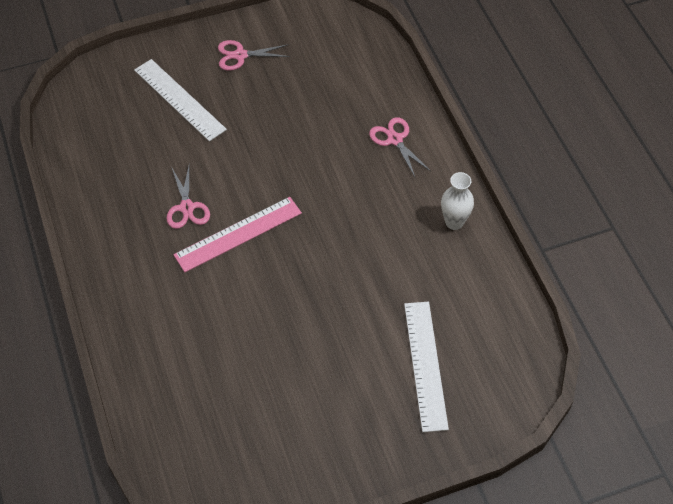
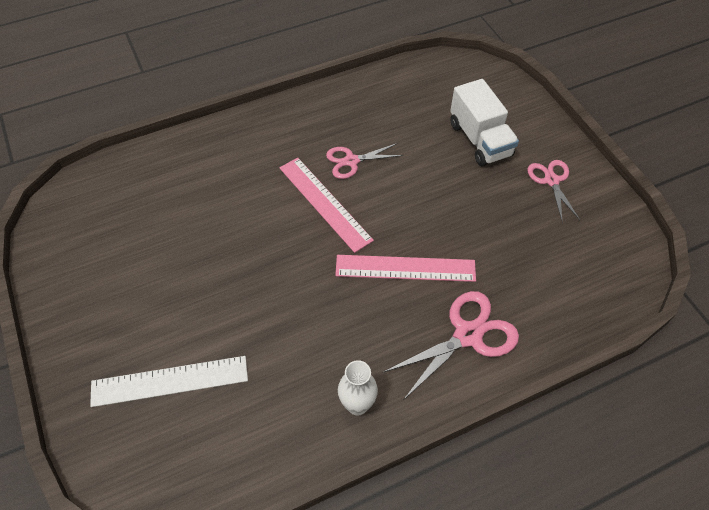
camera: 85 degrees right, 0 degrees up
(179, 99) = (480, 140): white ruler -> white truck
(323, 176) = (405, 268): none -> pink ruler
(395, 139) = (468, 335): pink scissors -> pink scissors, size x1.57

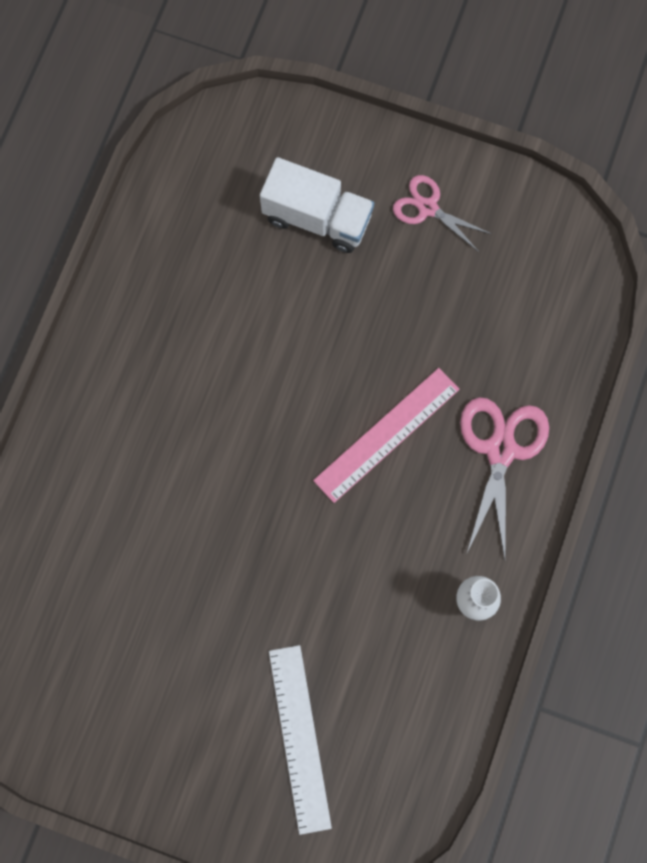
camera: 45 degrees left, 20 degrees up
(170, 381) = (299, 738): white ruler -> white ruler turned 45 degrees counterclockwise
(324, 203) = (243, 436): pink ruler -> none
(351, 161) = (218, 362): pink scissors -> none

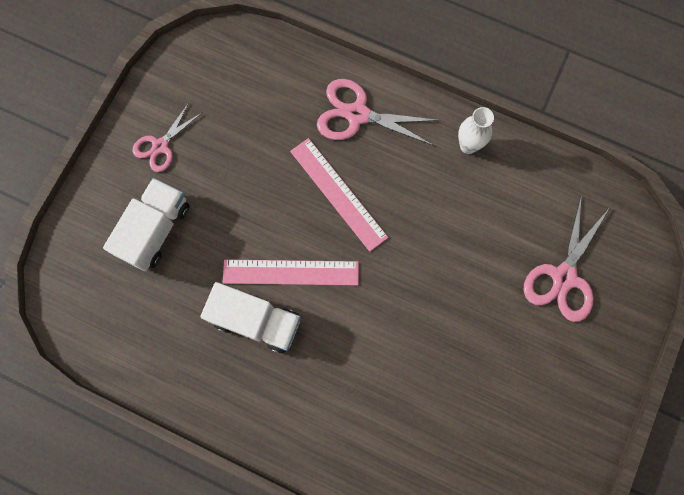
camera: 85 degrees left, 0 degrees up
(213, 350) = (256, 321): none -> white truck
(277, 385) = (291, 272): none -> pink ruler
(299, 738) = (563, 277): white ruler -> pink scissors

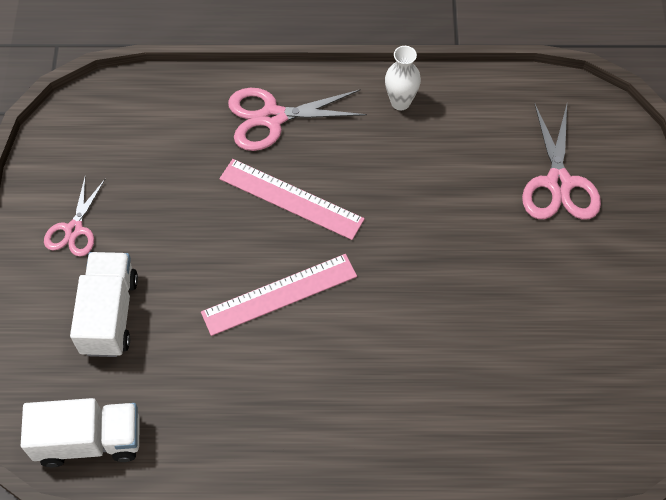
camera: 25 degrees left, 15 degrees down
(256, 321) = (266, 357): white truck -> white truck (89, 440)

